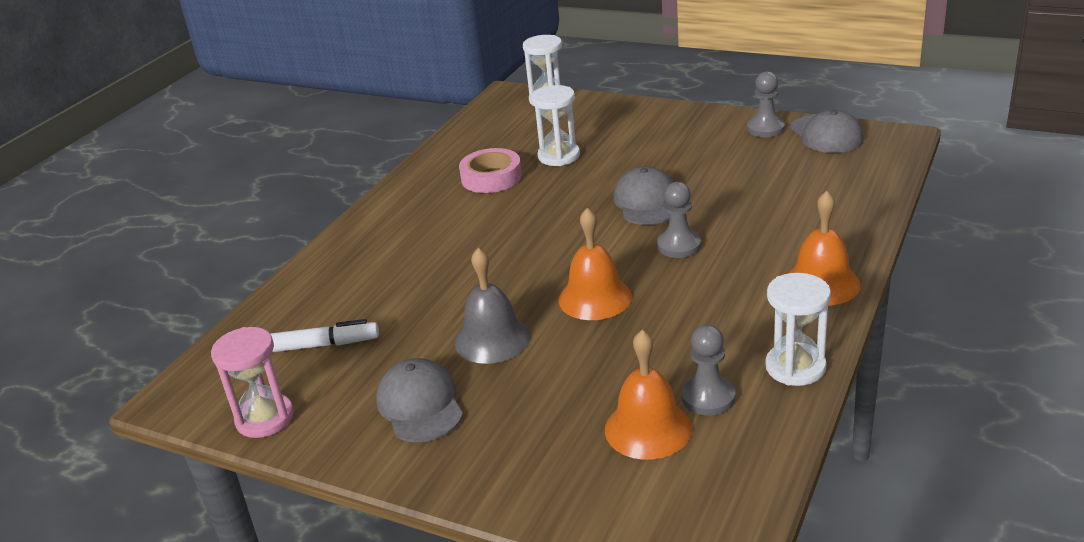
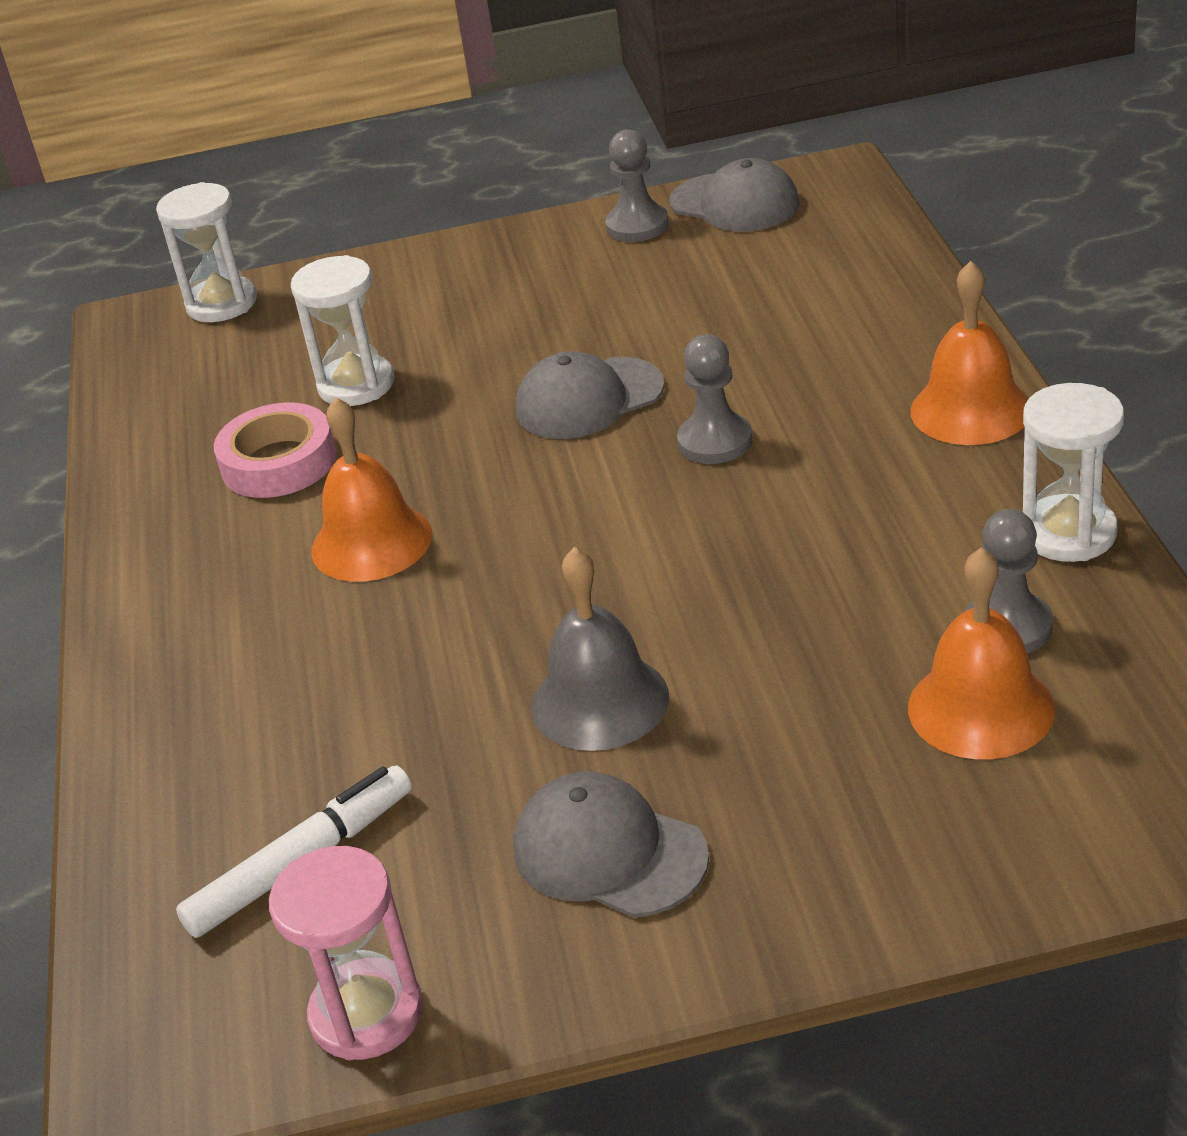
camera: 35 degrees left, 5 degrees up
(595, 298) = (683, 569): orange bell -> orange bell (371, 542)
(646, 202) = (588, 399): grey cap -> grey cap turned 75 degrees counterclockwise

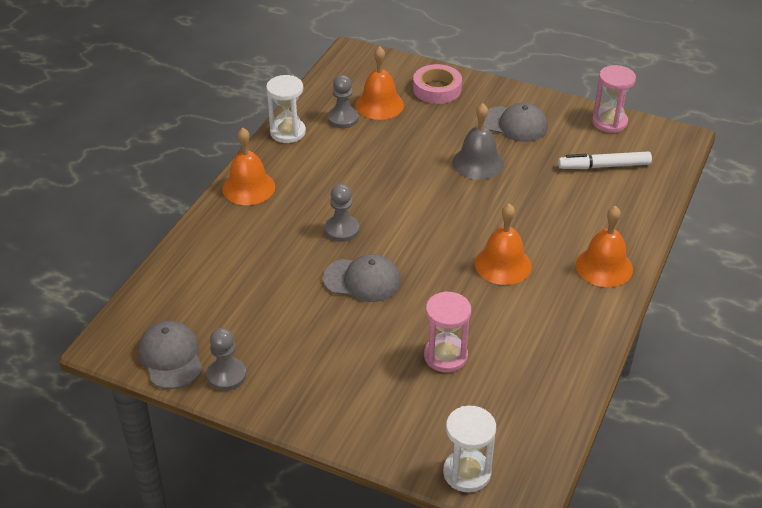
camera: 150 degrees left, 5 degrees up
(175, 638) = (604, 267): none -> orange bell
(279, 462) = (511, 330): pink tape -> pink tape (437, 89)
(356, 385) = (445, 356): white hourglass -> pink hourglass
(609, 852) = (514, 124): grey cap -> grey cap turned 45 degrees counterclockwise

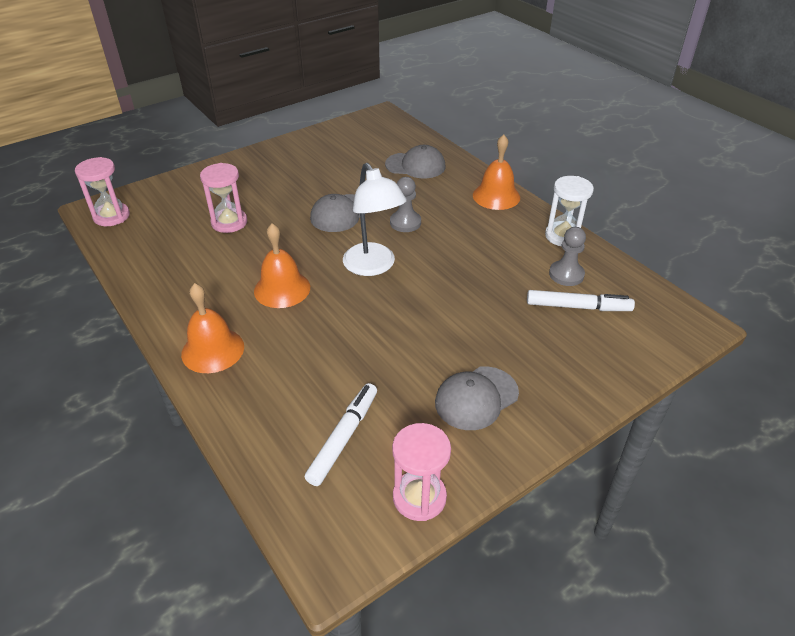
camera: 120 degrees right, 0 degrees up
(171, 357) = (349, 129): grey cap -> grey cap (415, 165)
(226, 375) = (314, 142): grey pawn -> none
(379, 105) = (578, 307): orange bell -> white marker
(424, 223) = (373, 266): none -> white lamp
(437, 89) = (586, 363): pink tape -> none
(467, 473) = (138, 196): white hourglass -> none
(478, 163) = (429, 336): grey bell -> none
(520, 468) = (111, 216): none -> pink hourglass

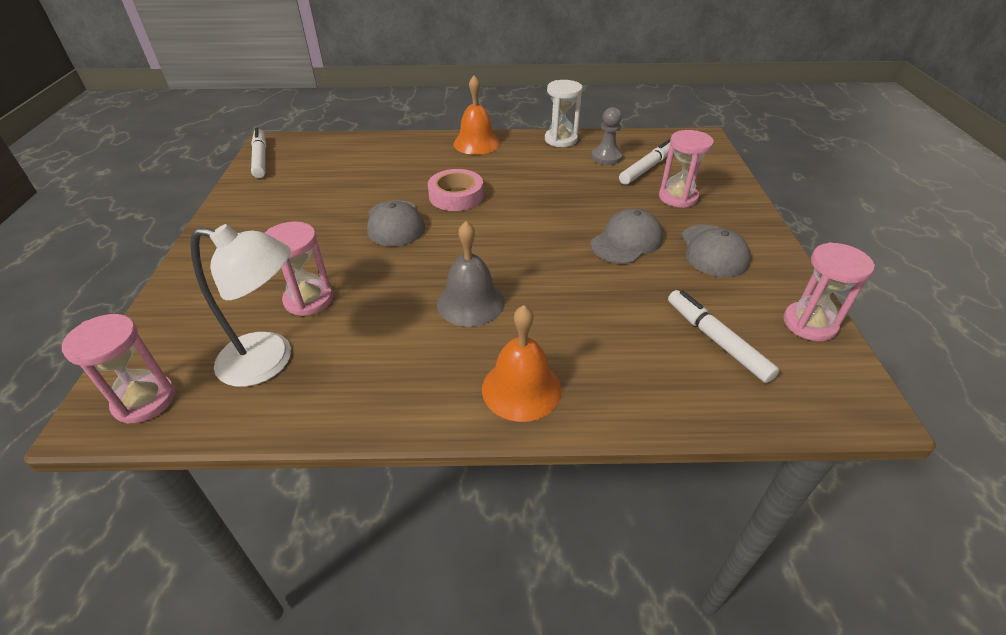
camera: 55 degrees left, 0 degrees up
(282, 289) = (470, 302): orange bell -> grey bell
(358, 122) = (261, 158): none -> white marker
(373, 266) = (499, 236): white lamp -> white lamp (269, 361)
(405, 223) = (456, 196): grey pawn -> pink tape
(415, 165) = (380, 159): grey cap -> grey cap (626, 241)
(546, 345) = (678, 197): none -> pink hourglass

